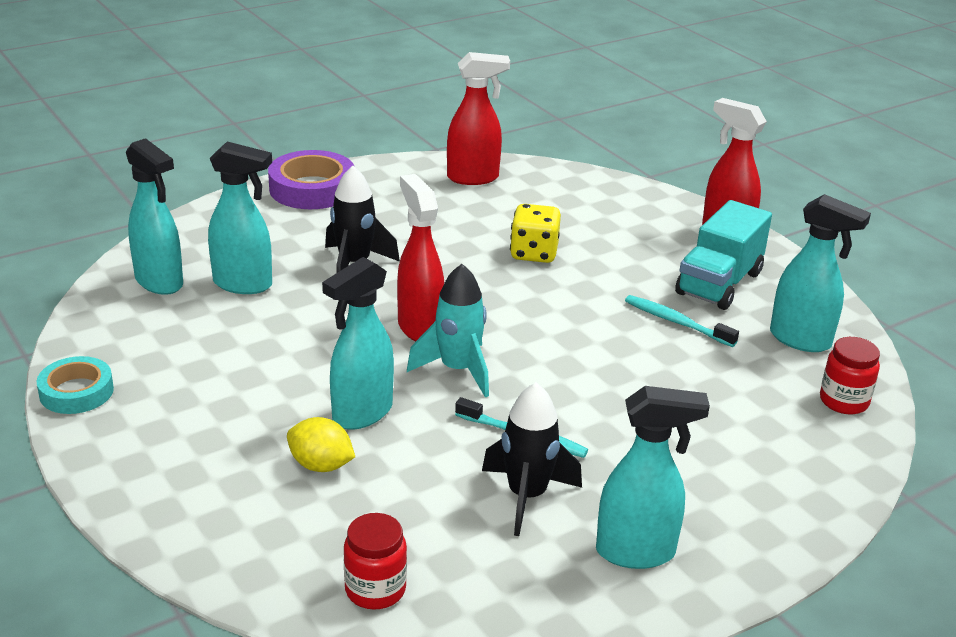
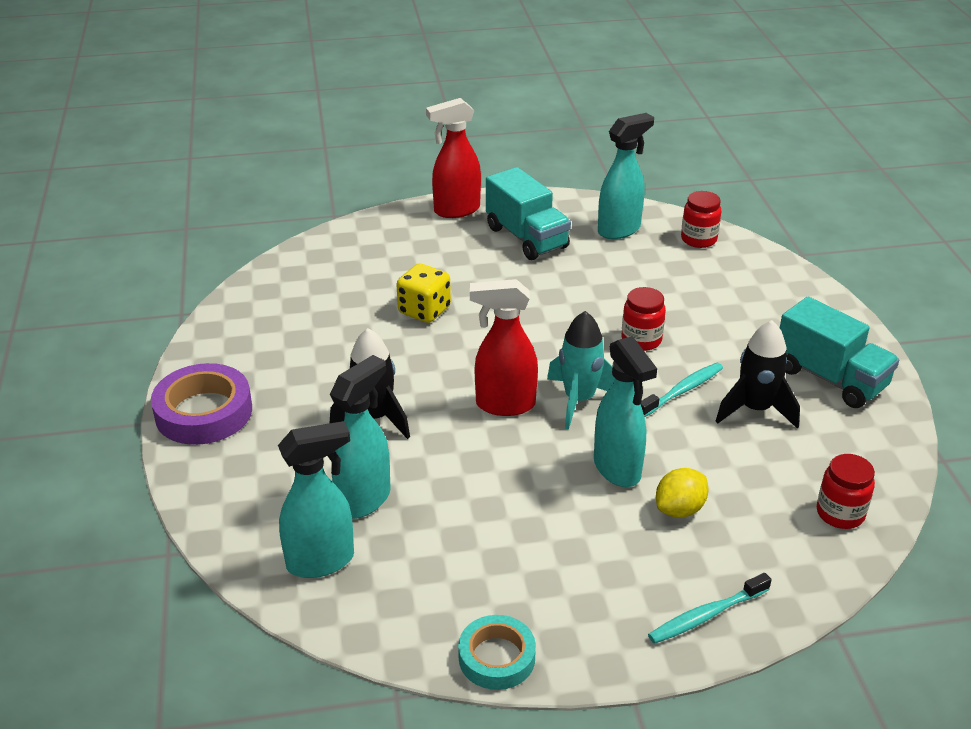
camera: 65 degrees left, 5 degrees up
(473, 178) = (266, 306): red spray bottle -> none
(595, 392) = (641, 340): none -> red jar
(636, 552) = (830, 378): turquoise spray bottle -> turquoise truck
(677, 322) = (568, 274): turquoise toothbrush -> turquoise toothbrush (707, 615)

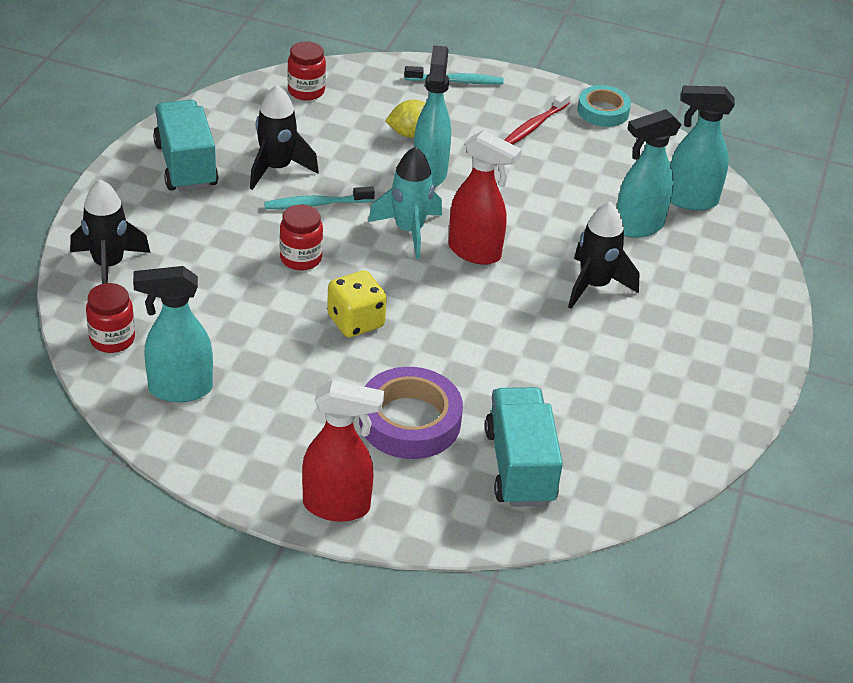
camera: 155 degrees left, 5 degrees up
(204, 412) = (747, 352): purple tape -> purple tape (410, 421)
(424, 311) = (479, 375): yellow dice -> yellow dice (355, 321)
(526, 238) = (292, 424): turquoise truck -> turquoise truck (519, 466)
(561, 589) = (535, 125): none -> red toothbrush
(768, 279) = (108, 266): none -> black rocket

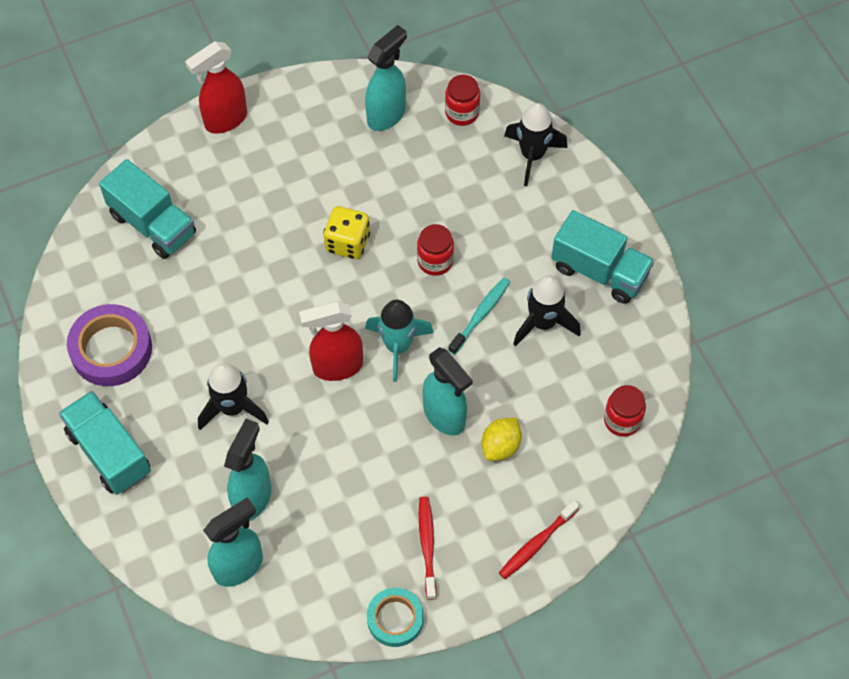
camera: 140 degrees right, 20 degrees up
(410, 421) = (242, 202): purple tape -> purple tape (111, 349)
(456, 81) = (537, 543): turquoise toothbrush -> red toothbrush
(734, 327) = (109, 452): none -> turquoise truck

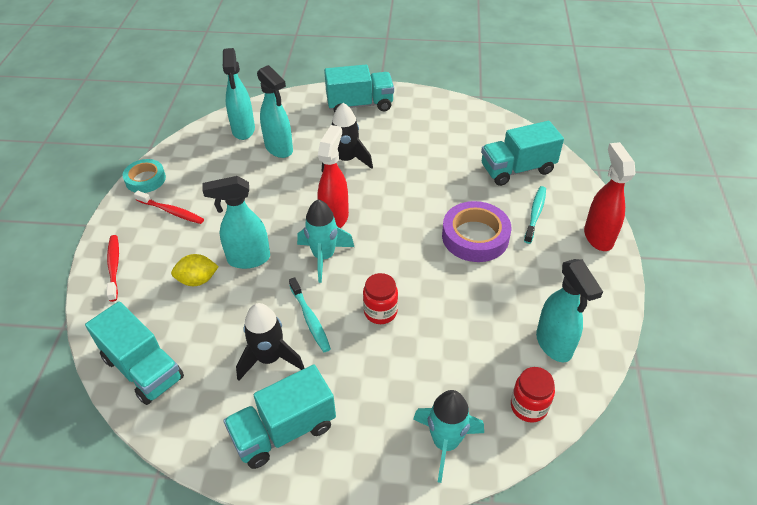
camera: 120 degrees right, 15 degrees down
(111, 349) = (429, 124): purple tape -> purple tape (475, 236)
(221, 183) = (535, 214): none -> turquoise toothbrush
(347, 243) = (434, 264): yellow dice -> none
(500, 446) = (197, 280): yellow lemon -> yellow lemon turned 75 degrees counterclockwise
(532, 155) = (445, 443): black rocket -> turquoise rocket
(622, 420) = (143, 368): red jar -> turquoise truck

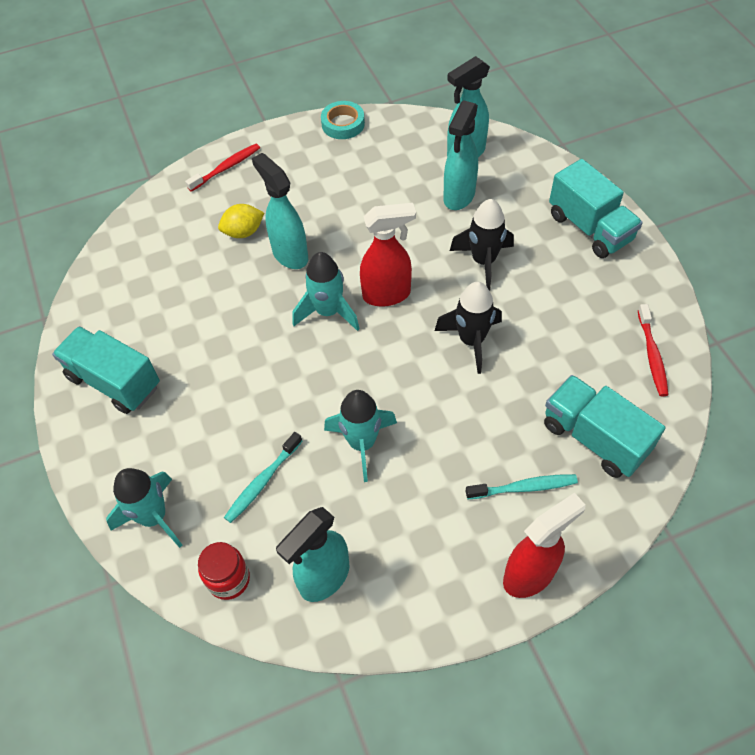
camera: 65 degrees right, 10 degrees up
(143, 368) = (132, 251): turquoise truck -> none
(171, 211) = (314, 166): red toothbrush -> red toothbrush (652, 355)
(197, 280) = (243, 232): yellow lemon -> yellow lemon turned 75 degrees counterclockwise
(269, 358) = (183, 332): black rocket -> black rocket (471, 340)
(310, 319) = (244, 339): turquoise toothbrush -> turquoise toothbrush (263, 481)
(380, 312) = (283, 393): red jar -> none
(454, 281) = (362, 443): none -> turquoise rocket
(475, 236) = (443, 437): purple tape -> none

